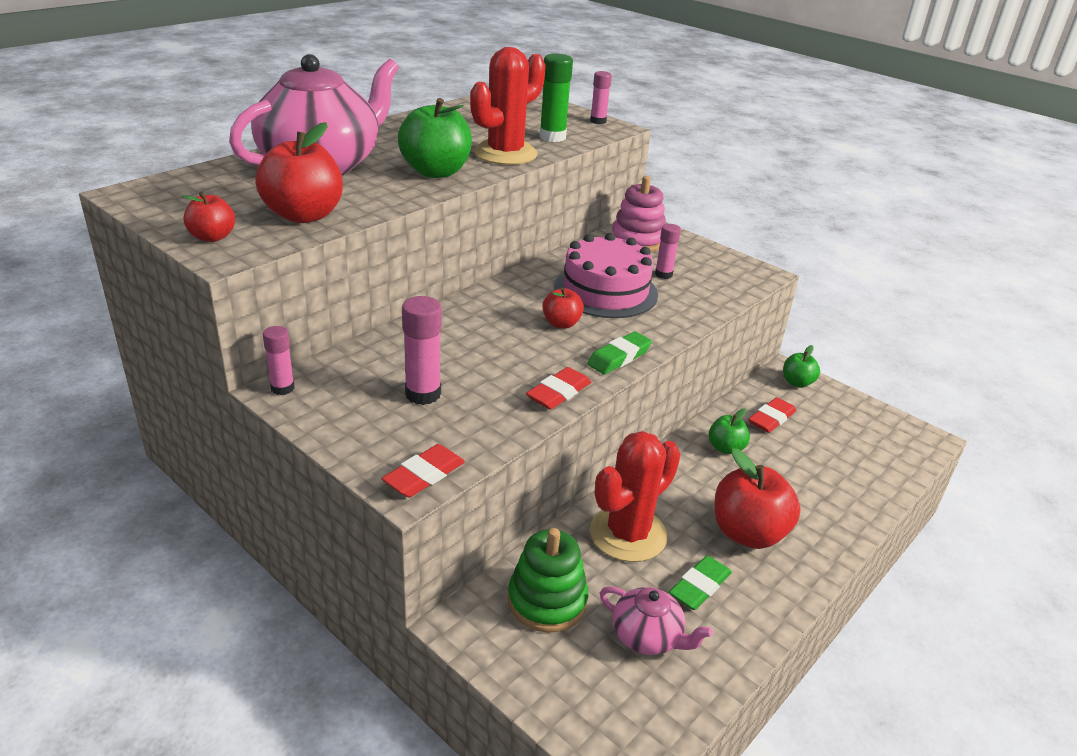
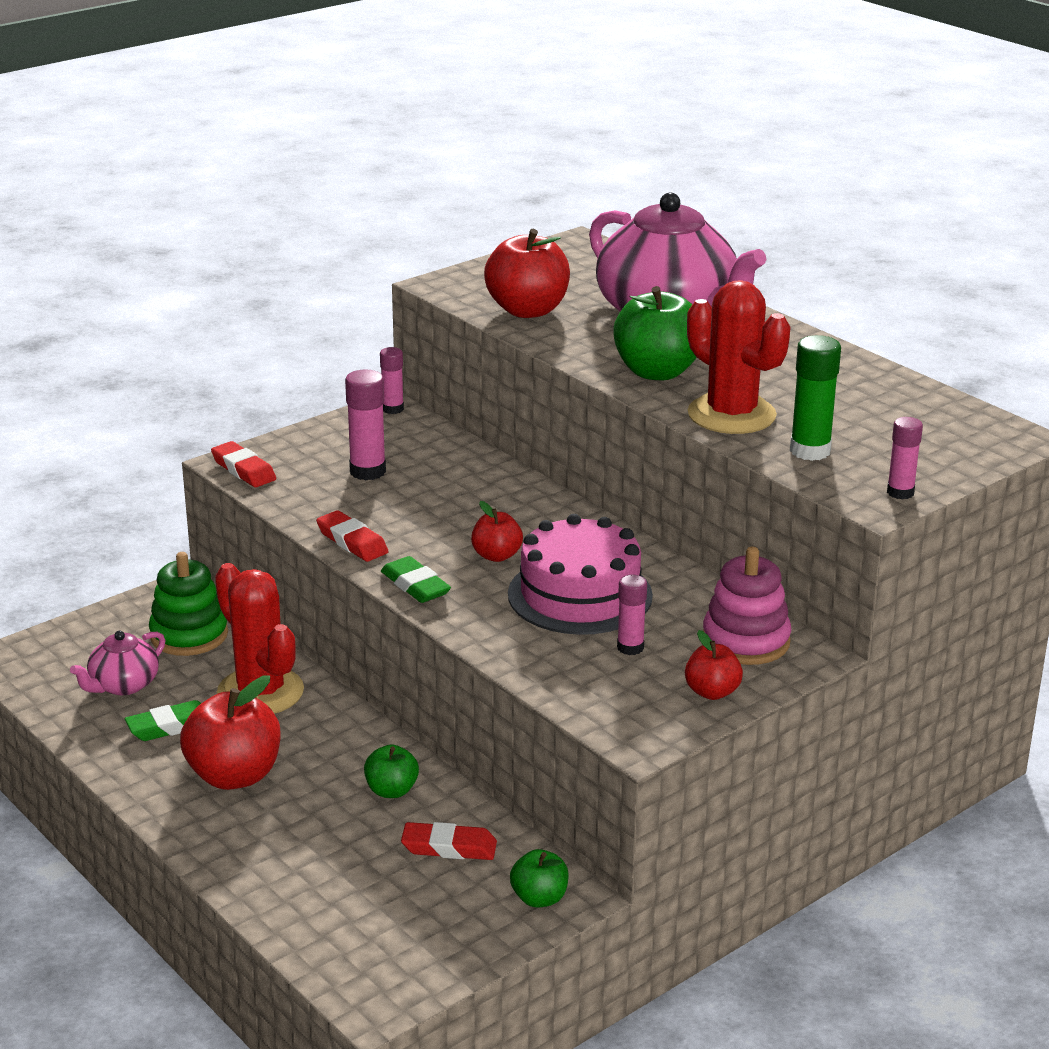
camera: 100 degrees right, 5 degrees down
(212, 237) = (478, 278): red apple -> red apple (712, 692)
(699, 586) = (170, 726): green eraser -> green eraser turned 75 degrees counterclockwise
(771, 419) = (449, 847): red eraser -> red eraser turned 45 degrees counterclockwise

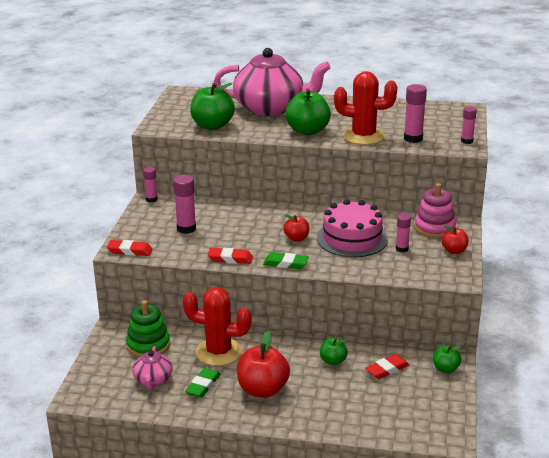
camera: 40 degrees left, 0 degrees up
(527, 310) = (212, 125): red apple -> green apple
(810, 451) = (413, 138): green glue stick -> pink glue stick

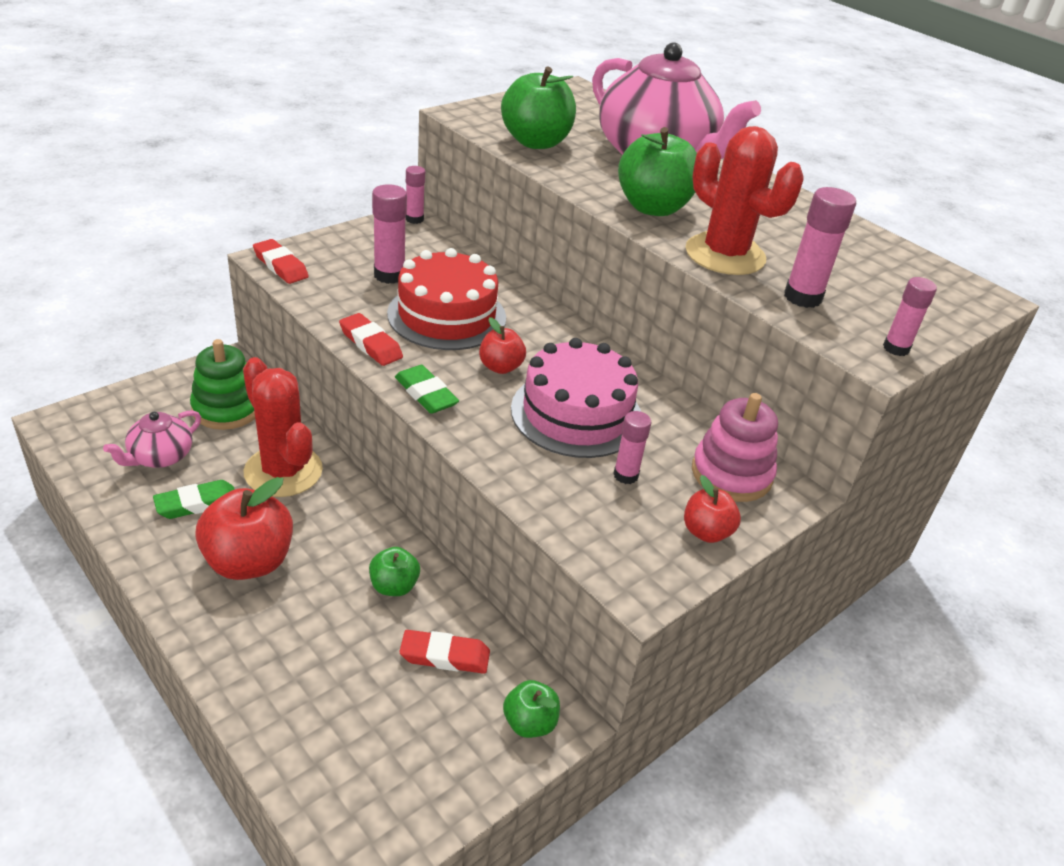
camera: 35 degrees right, 10 degrees up
(240, 231) = (447, 315): none -> red cake

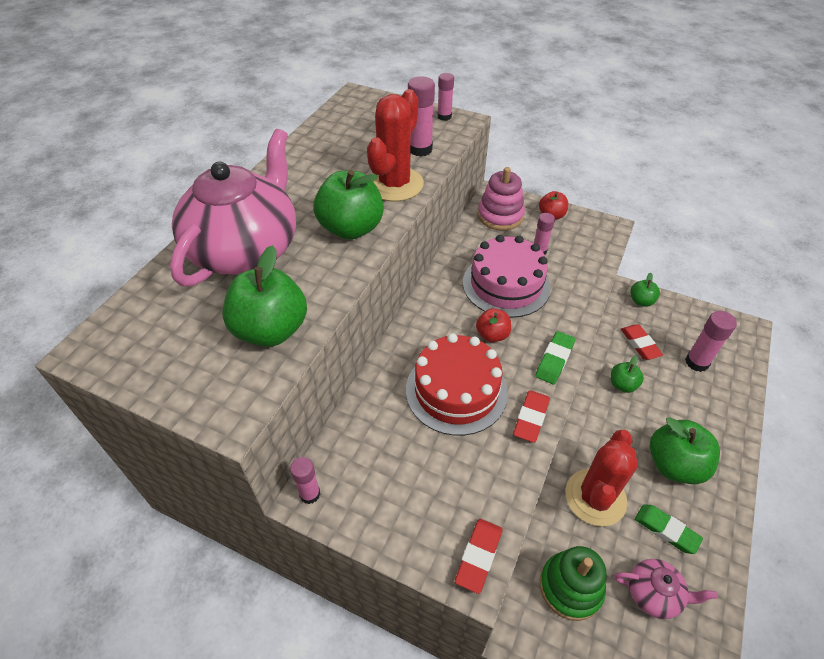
camera: 110 degrees left, 10 degrees up
(249, 562) = (674, 465): red apple -> green apple
(389, 275) = (428, 458): pink glue stick -> pink glue stick (697, 362)

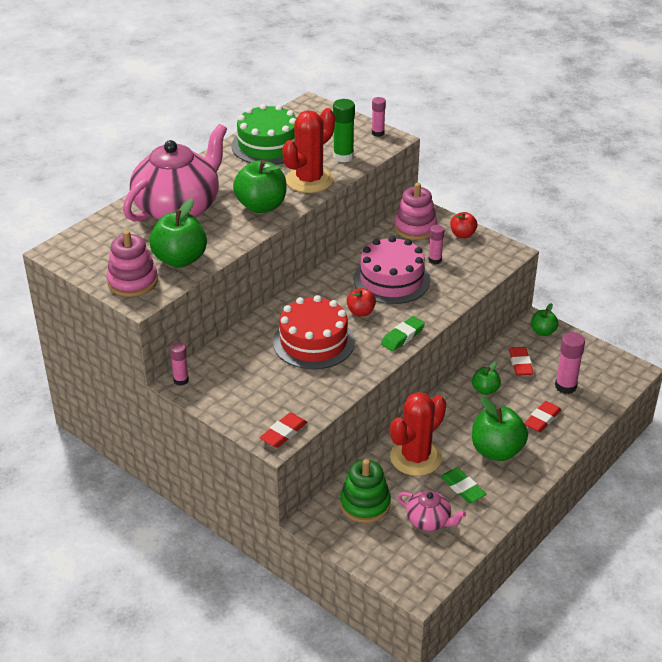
camera: 15 degrees right, 10 degrees down
(212, 383) = (132, 281): none -> pink stacking toy
(329, 148) = (268, 145): none -> green cake
(420, 149) = (343, 157): pink glue stick -> green glue stick
(531, 418) = (362, 368): red eraser -> red eraser (542, 419)

